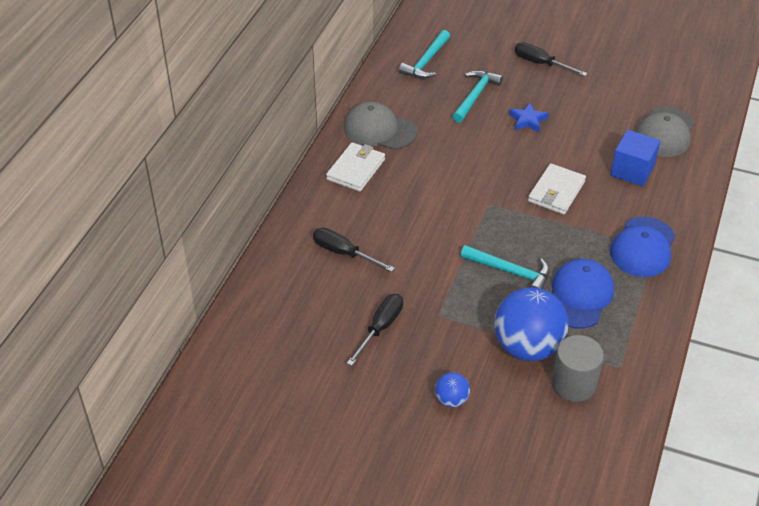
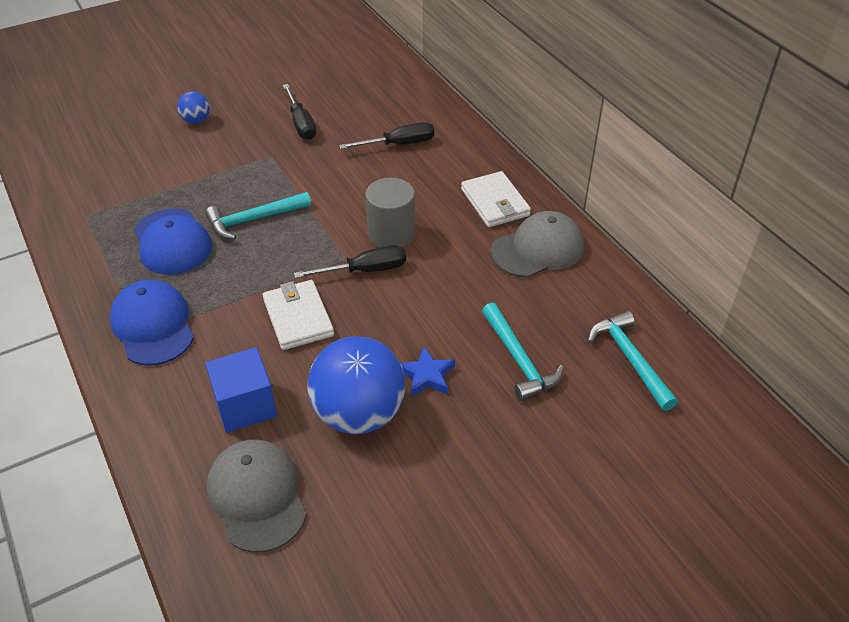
camera: 130 degrees right, 0 degrees up
(527, 347) = (177, 181): blue ball -> blue ball (359, 414)
(541, 64) = (520, 474): black screwdriver -> black screwdriver (365, 270)
(574, 384) = (114, 182): grey cylinder -> grey cylinder (391, 234)

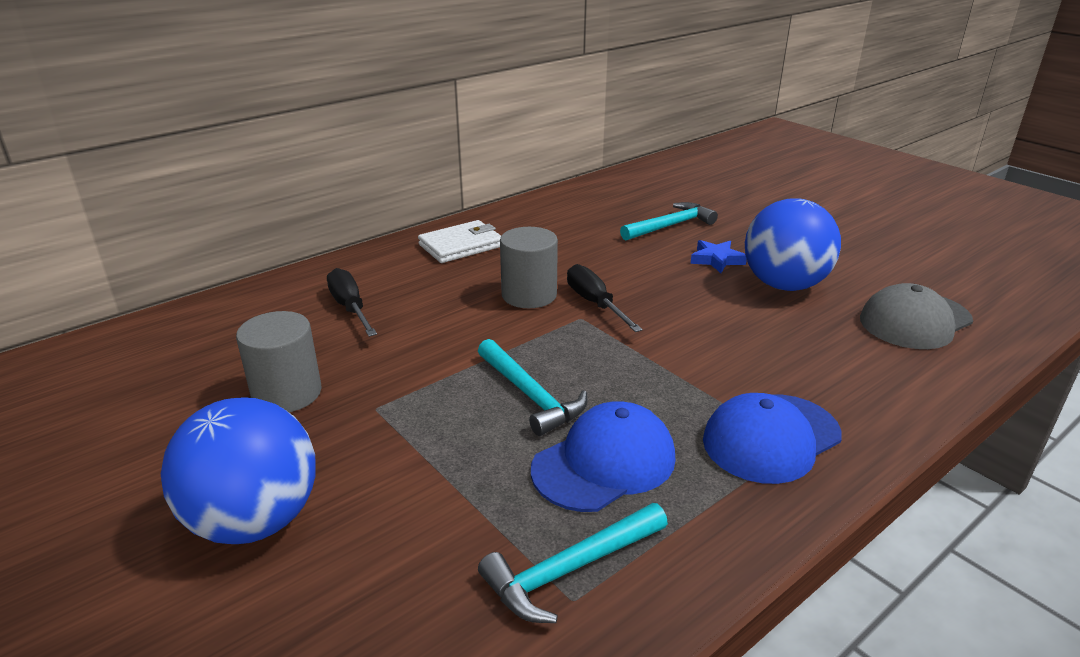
camera: 100 degrees left, 15 degrees down
(196, 121) = (255, 521): blue ball -> blue ball, size x2.16
(245, 405) = (828, 345): blue cube -> none
(298, 317) = (688, 333): white wallet -> none
(301, 123) = (287, 393): black screwdriver -> grey cylinder
(538, 249) = (527, 224): grey cap -> none
(630, 359) = (642, 190): turquoise hammer -> turquoise hammer (570, 569)

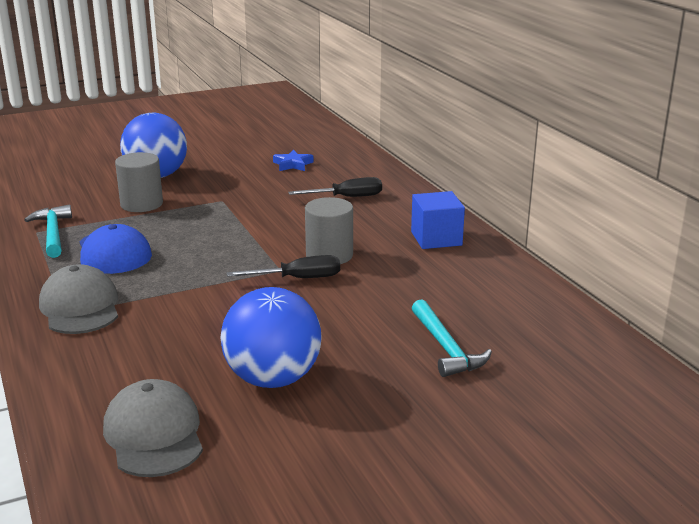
camera: 105 degrees right, 5 degrees down
(287, 393) = (255, 181): grey cylinder -> grey cylinder (141, 204)
(461, 245) = (436, 238): white wallet -> blue cube
(530, 395) = (196, 240): turquoise hammer -> none
(716, 260) = (348, 355): blue star -> blue star (293, 164)
(771, 438) = (80, 307): blue cap -> grey cap

